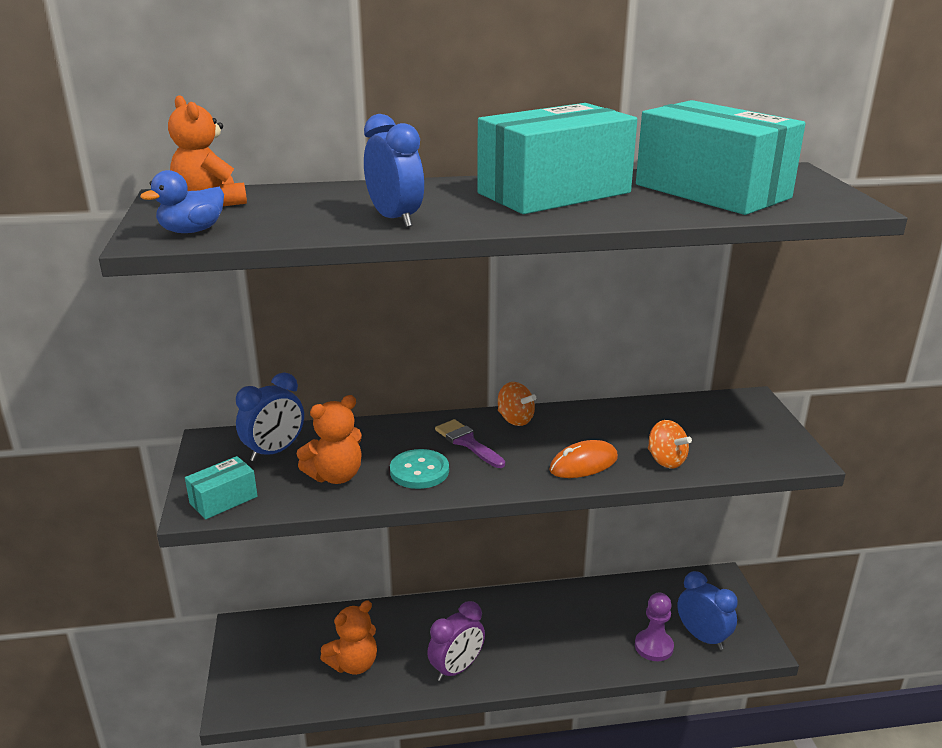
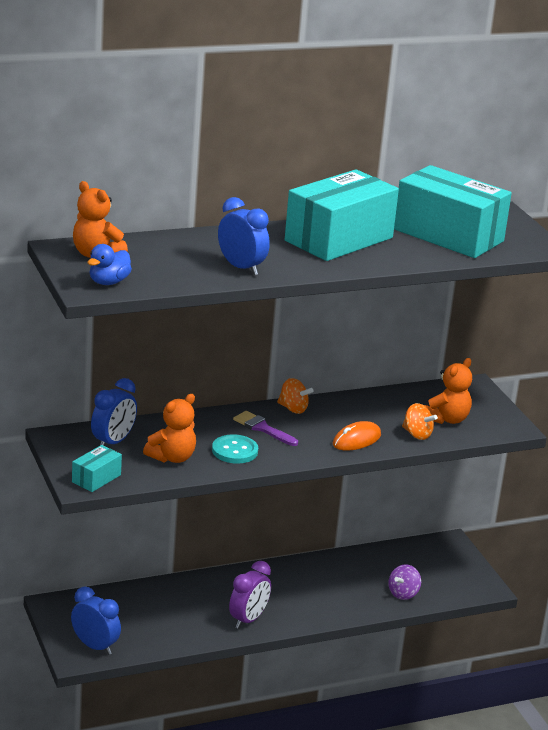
camera: 15 degrees left, 0 degrees up
(353, 664) = (161, 623): orange teddy bear -> orange teddy bear (447, 419)
(654, 646) = (403, 593): purple pawn -> purple spinning top
(702, 637) = (441, 584): blue clock -> blue clock (95, 646)

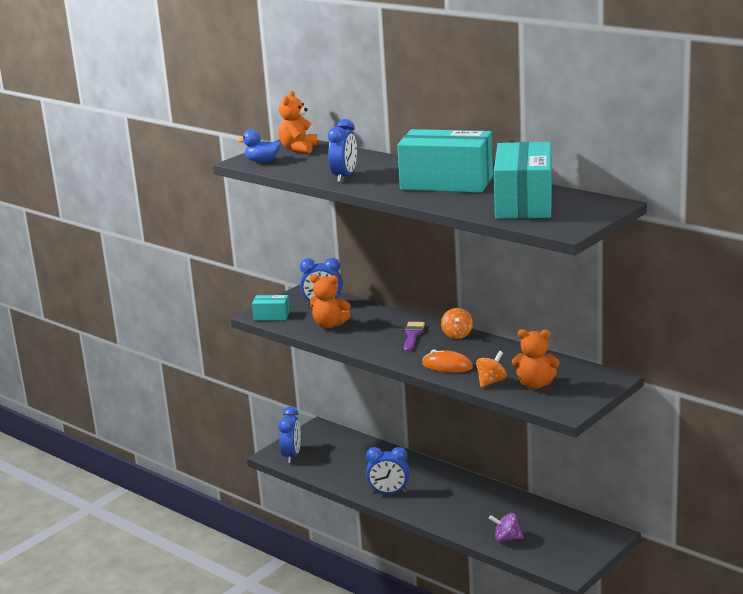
camera: 65 degrees right, 5 degrees down
(234, 451) = (367, 337): turquoise button -> none
(248, 619) = (389, 493): purple clock -> blue clock
(417, 434) = (491, 382): orange spinning top -> orange spinning top turned 150 degrees counterclockwise

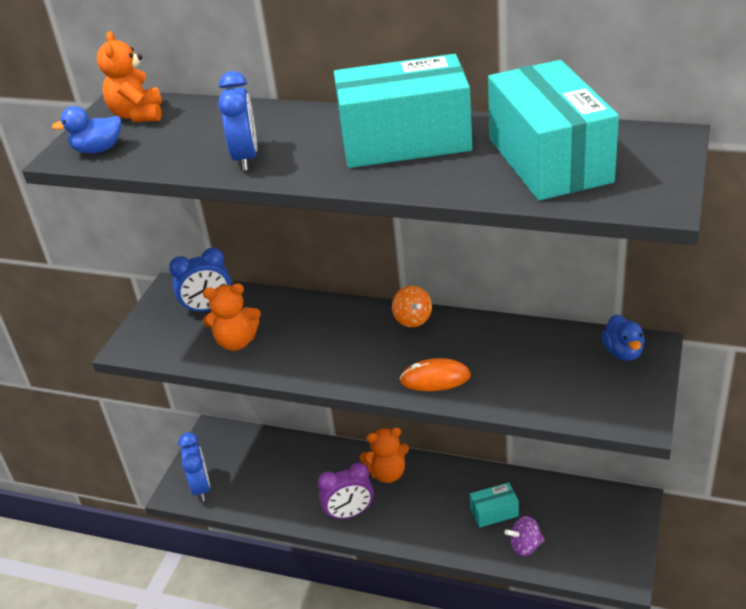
camera: 20 degrees left, 15 degrees up
(271, 316) = (148, 344): turquoise box -> turquoise box (494, 512)
(389, 493) = (349, 514): blue clock -> purple clock
(412, 335) = (356, 334): purple brush -> none
(491, 382) = (509, 393): orange spinning top -> none
(535, 384) = (567, 383): orange teddy bear -> orange teddy bear (387, 473)
(589, 377) = (623, 352): none -> blue duck

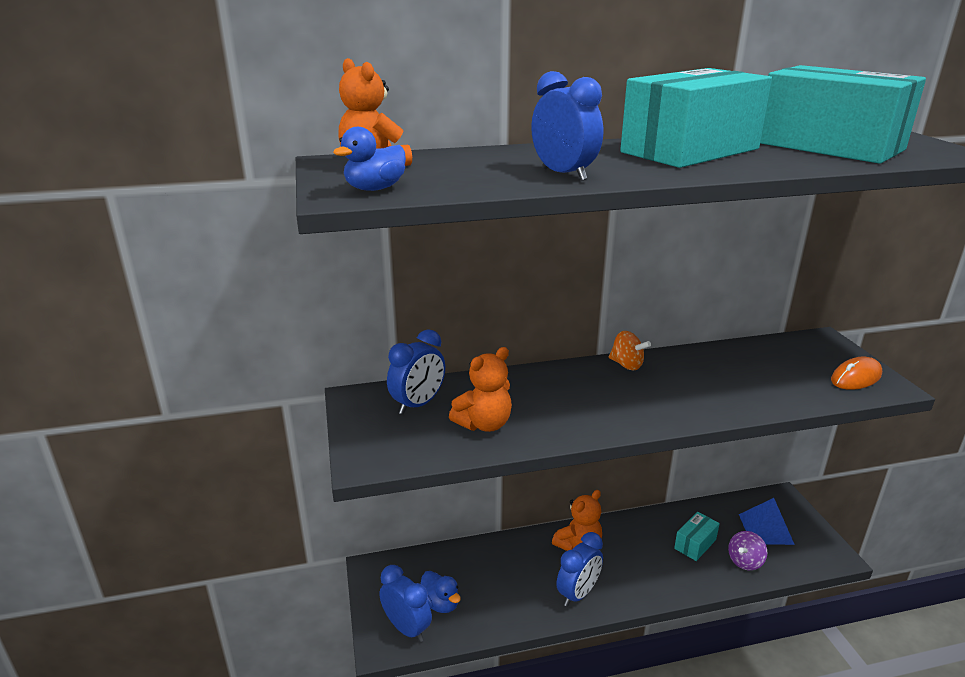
camera: 35 degrees left, 10 degrees down
(349, 514) = (578, 594): purple clock -> blue clock
(435, 378) = (705, 402): orange mouse -> orange mouse (856, 377)
(580, 525) = (766, 529): none -> blue pyramid
(623, 352) = (812, 347): blue duck -> blue duck (440, 603)

